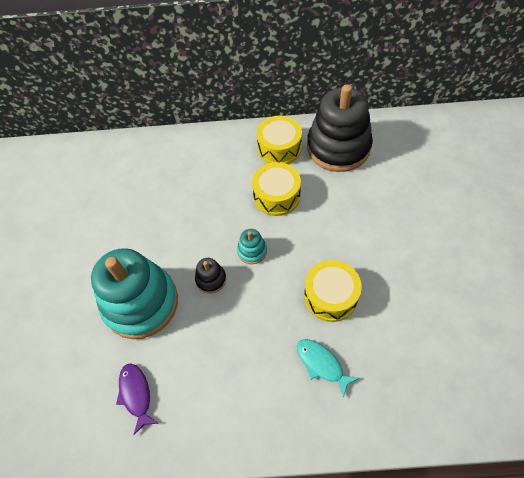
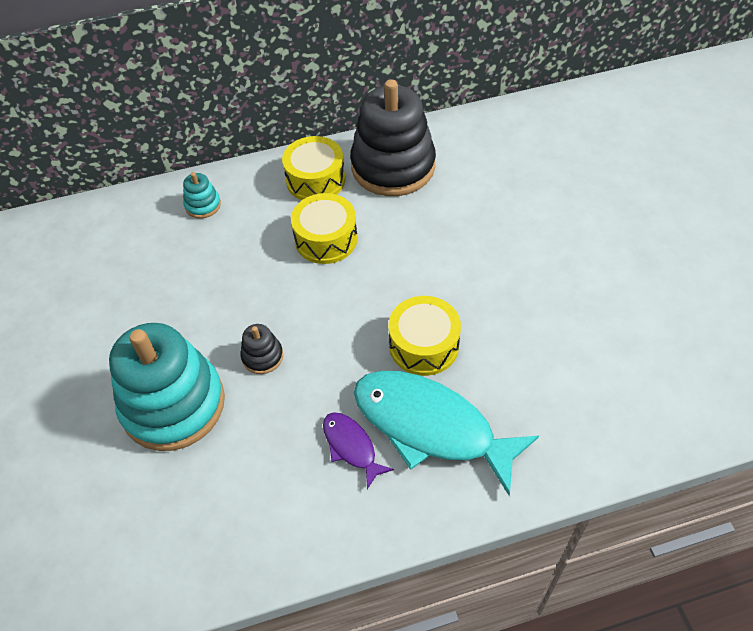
camera: 15 degrees left, 5 degrees down
(136, 394) = (195, 516): purple fish -> purple fish (351, 447)
(252, 251) = (309, 311): turquoise stacking toy -> turquoise stacking toy (203, 205)
(321, 364) = (431, 426): turquoise fish -> turquoise fish, size x2.12

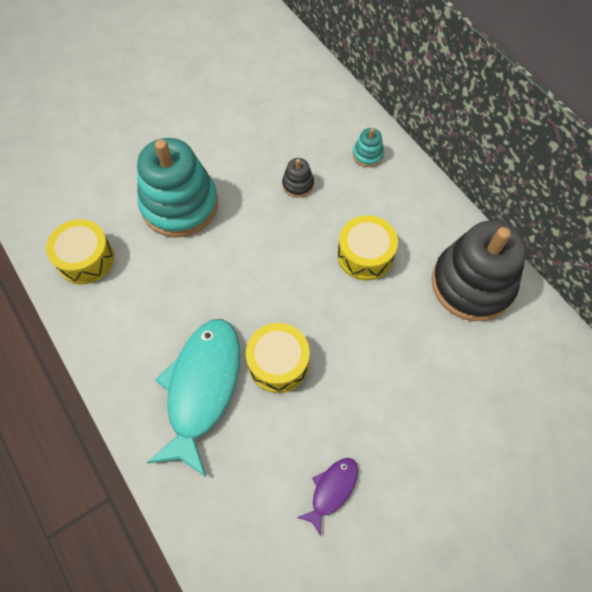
camera: 70 degrees right, 10 degrees up
(262, 356) = (235, 247): black stacking toy -> black stacking toy (298, 184)
(315, 180) = (428, 226): yellow drum -> yellow drum (86, 259)
(351, 447) = (171, 334): purple fish -> purple fish (332, 490)

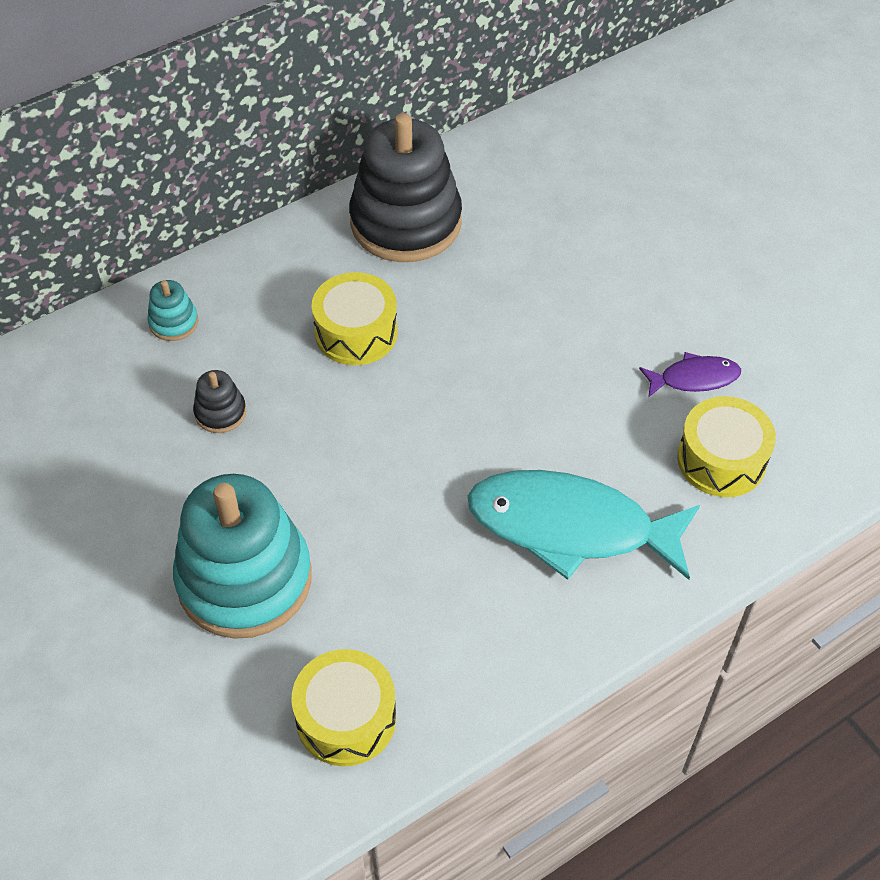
camera: 90 degrees left, 10 degrees down
(278, 363) = (527, 435): yellow drum -> yellow drum (721, 460)
(332, 490) = (694, 378): purple fish -> purple fish turned 135 degrees clockwise

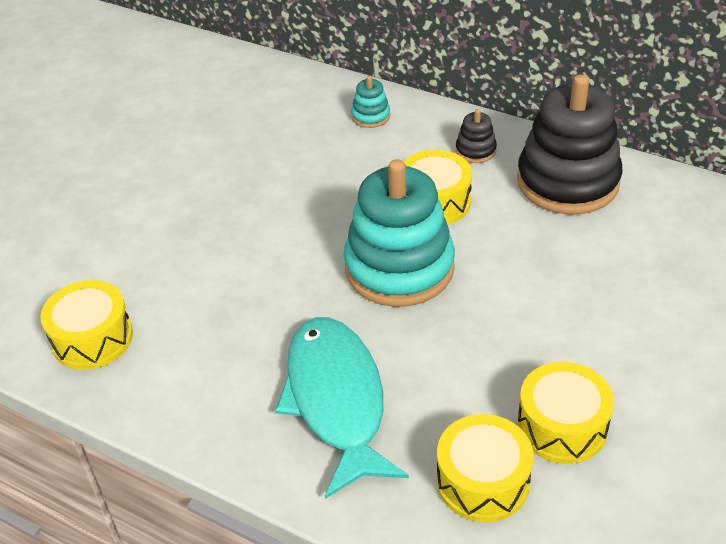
camera: 65 degrees right, 10 degrees down
(220, 412) = (310, 169): black stacking toy -> black stacking toy (475, 150)
(244, 579) = (180, 240): turquoise stacking toy -> turquoise stacking toy (399, 268)
(694, 378) = (562, 426): purple fish -> yellow drum

